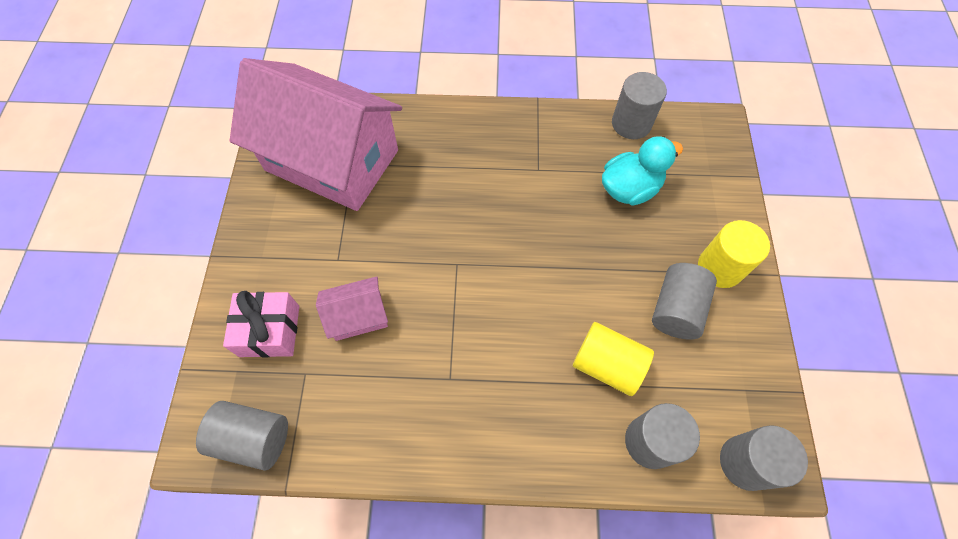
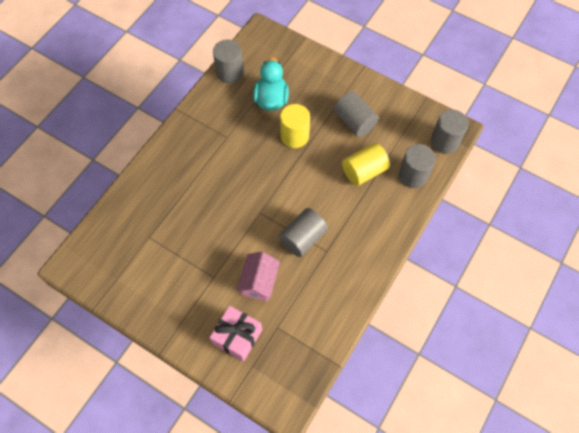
camera: 60 degrees left, 0 degrees up
(253, 438) = (300, 372): grey cylinder -> grey cylinder (303, 238)
(332, 160) = (137, 248): pink house -> none
(720, 267) = (344, 88): yellow cylinder -> yellow cylinder (294, 136)

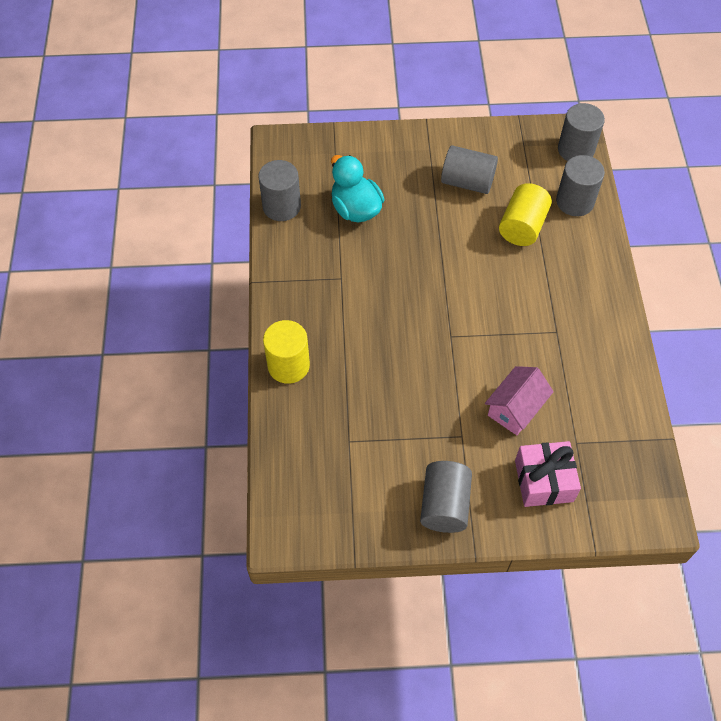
camera: 35 degrees left, 5 degrees down
(259, 282) = (515, 408): pink house -> pink house turned 60 degrees clockwise
(294, 136) = (416, 233): yellow cylinder -> yellow cylinder (288, 365)
(303, 238) = (521, 334): grey cylinder -> grey cylinder (444, 505)

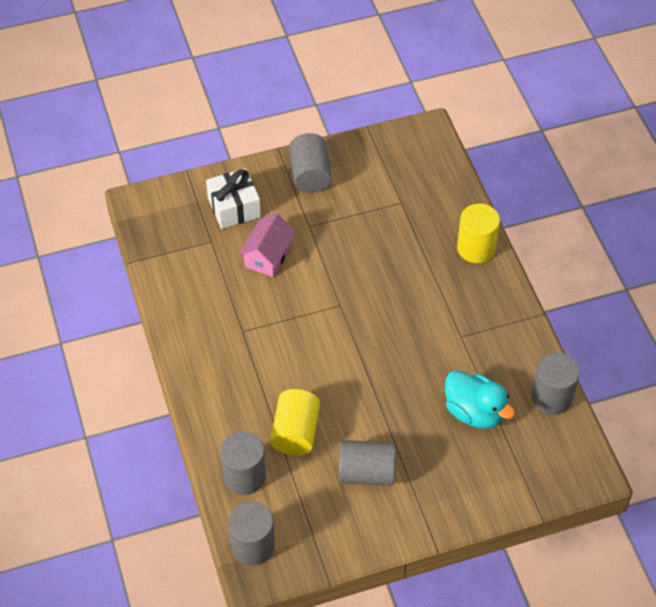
camera: 165 degrees right, 5 degrees down
(544, 481) = (234, 207): pink gift -> white gift

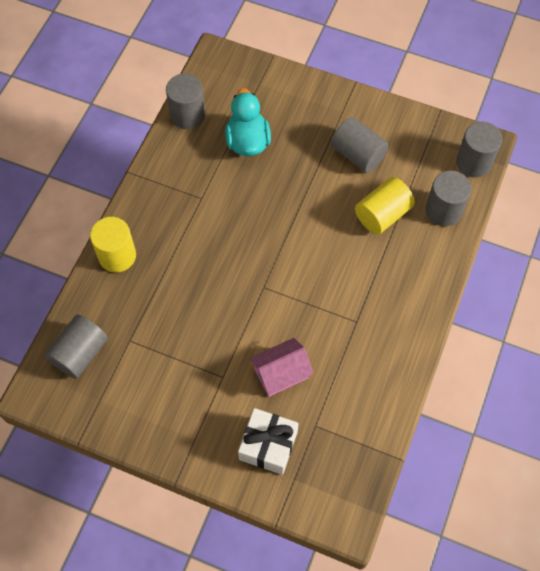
camera: 140 degrees left, 10 degrees up
(310, 175) = (175, 428): grey cylinder -> grey cylinder (80, 353)

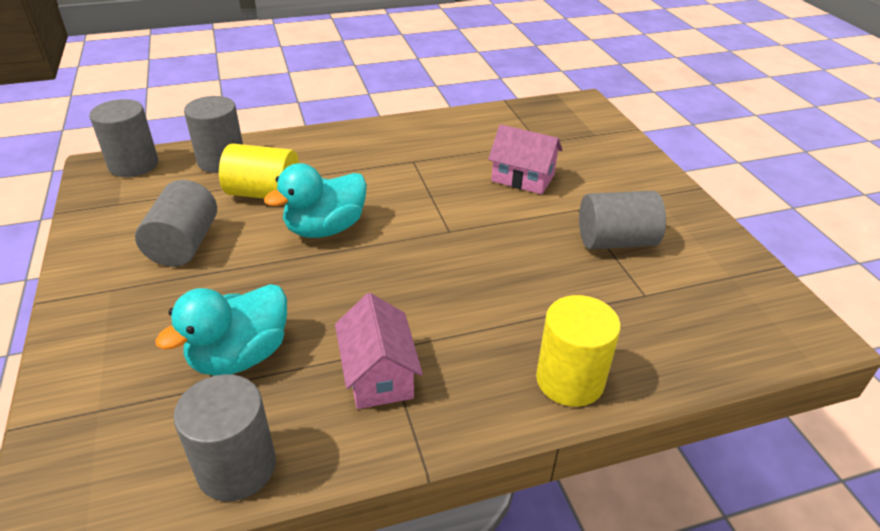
camera: 130 degrees left, 25 degrees down
(80, 353) = (720, 326): grey cylinder -> grey cylinder (615, 241)
(189, 185) = (378, 374): none -> pink house
(268, 445) = (592, 156): white gift -> none
(318, 226) = (325, 229): none -> turquoise duck

